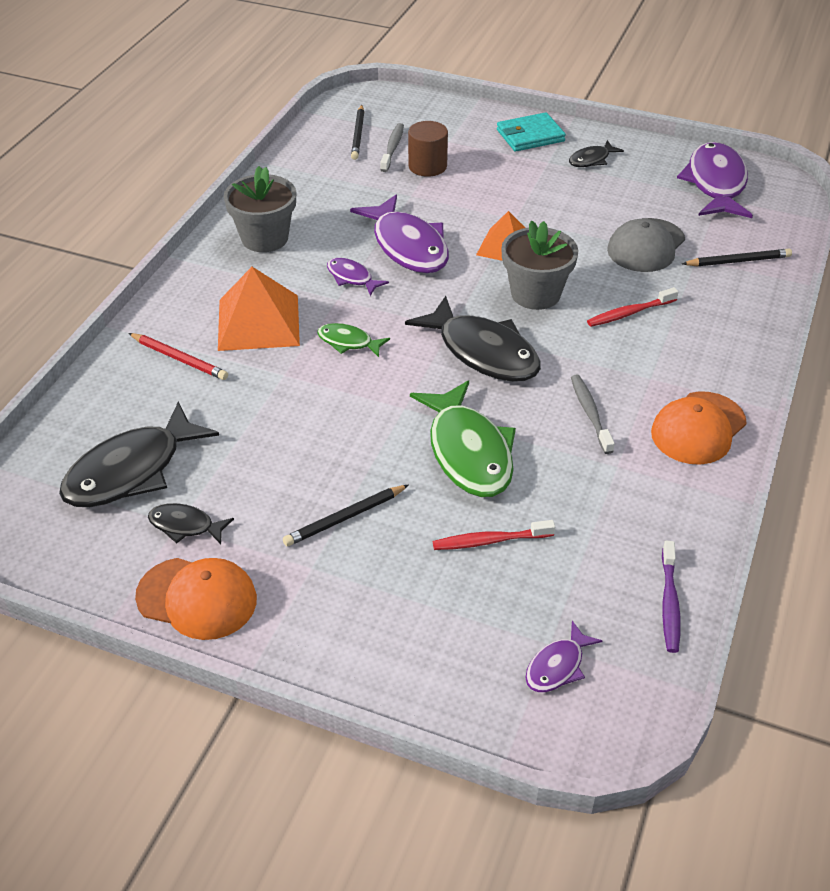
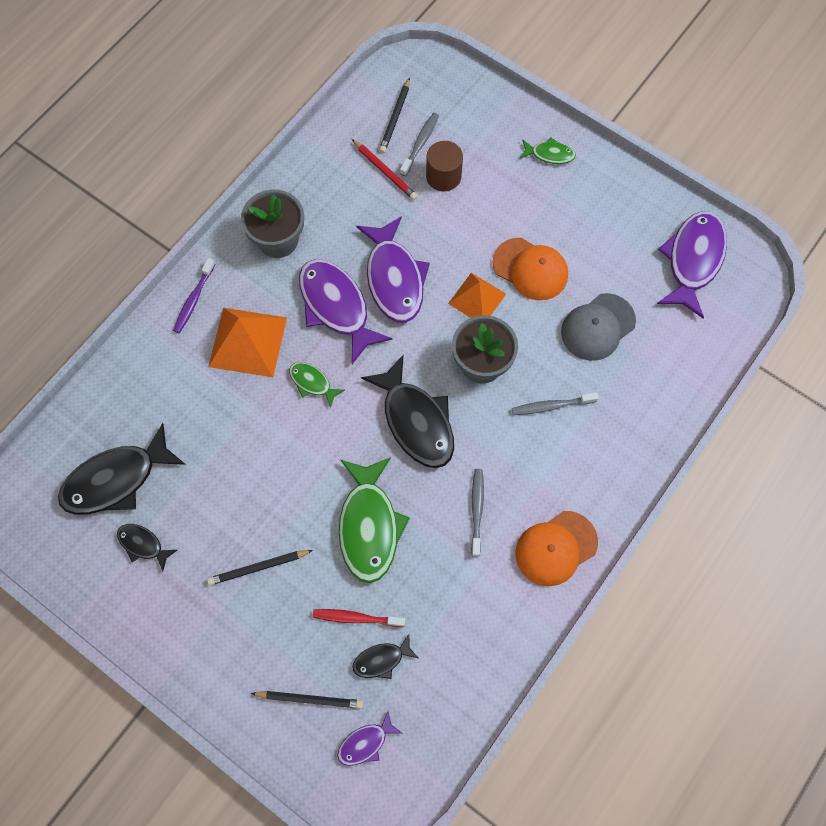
camera: 15 degrees right, 25 degrees up
(179, 359) = (177, 368): red pencil -> red pencil (385, 171)
(197, 598) = (136, 614): orange cap -> orange cap (530, 269)
(352, 278) = (336, 307): purple fish -> purple fish, size x2.03
(530, 135) = (549, 154): turquoise wallet -> green fish
(591, 160) = (593, 201): black fish -> black fish (381, 660)
(629, 313) = (551, 406): red toothbrush -> grey toothbrush
(669, 603) = (465, 710): purple toothbrush -> purple toothbrush (194, 299)
(738, 261) = (670, 366): black pencil -> black pencil (310, 699)

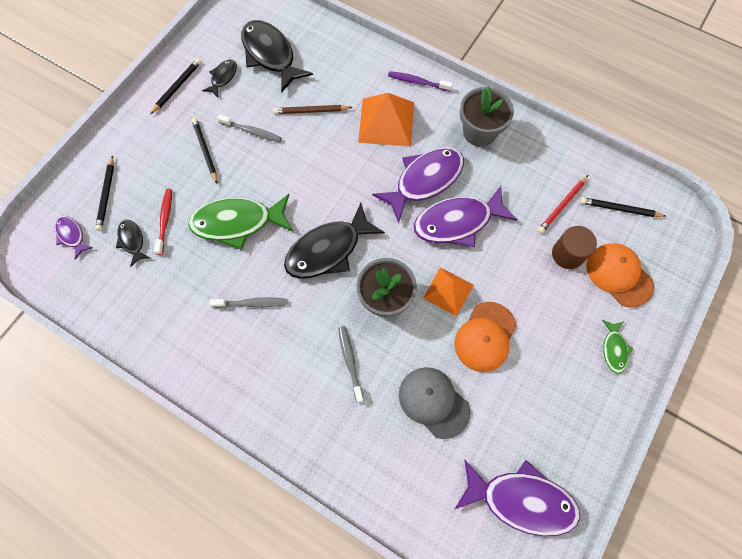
camera: 85 degrees right, 0 degrees up
(147, 608) = (177, 87): none -> black pencil
(217, 431) = (311, 111): none -> brown pencil
(312, 383) = (355, 170): green fish -> none
(420, 144) = (597, 232): grey toothbrush -> grey toothbrush (252, 131)
(555, 548) = (219, 371): orange cap -> orange cap (619, 275)

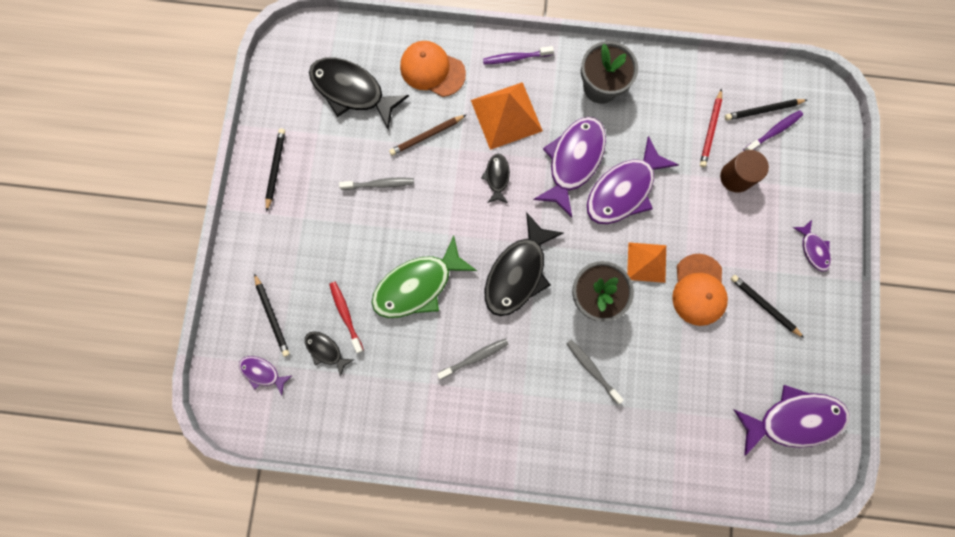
camera: 25 degrees left, 10 degrees up
(205, 150) = (344, 225): black pencil -> black pencil (764, 306)
(223, 78) = (317, 138): black fish -> black fish (497, 177)
(433, 402) = (682, 370): grey cap -> none
(614, 349) = (813, 249): green fish -> purple fish
(619, 275) = (788, 177): orange cap -> orange cap (432, 70)
(621, 231) = (773, 132): none -> purple toothbrush

